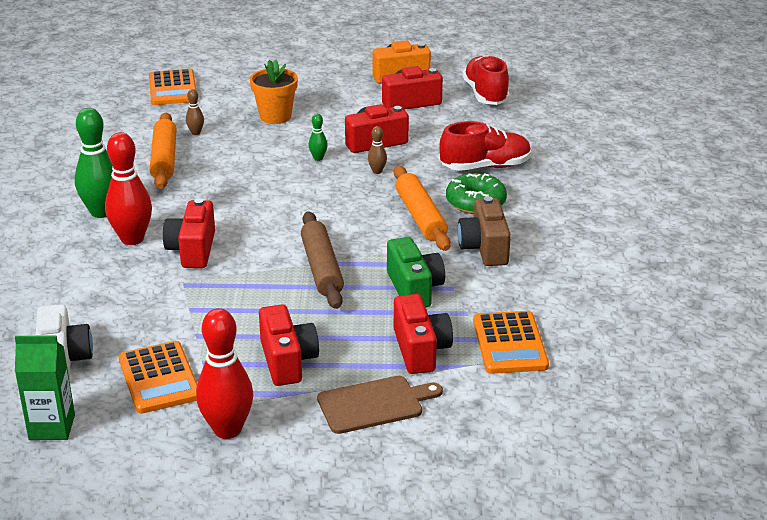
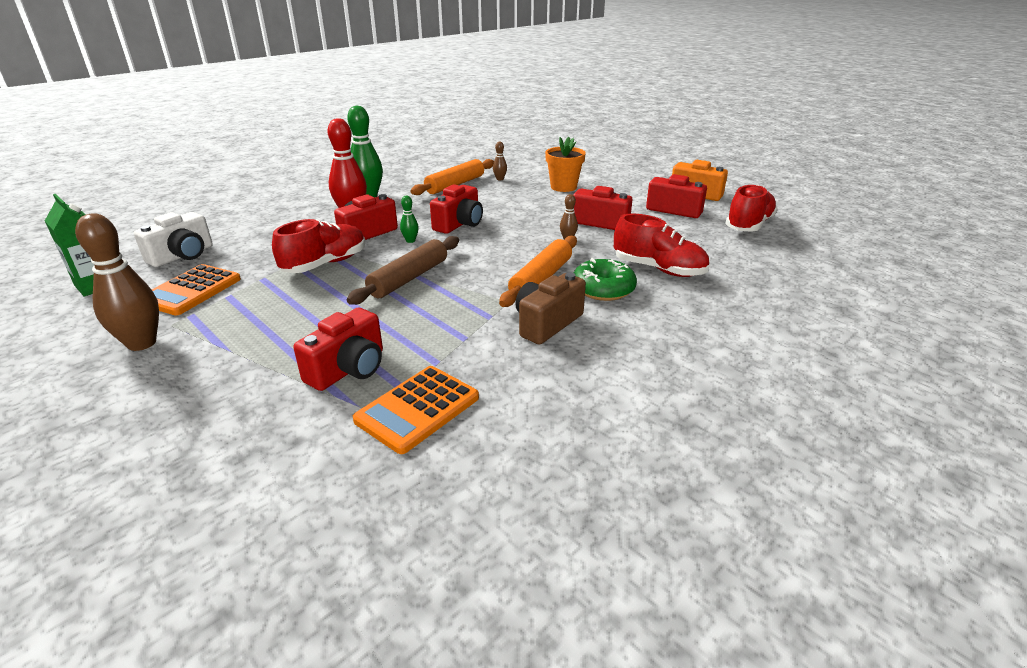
camera: 45 degrees right, 0 degrees up
(172, 88) = (532, 156): orange calculator -> none
(223, 294) = (325, 264): none -> red shoe
(227, 429) = (142, 343): red bowling pin -> brown bowling pin
(287, 361) = (264, 322): red camera -> red camera (459, 224)
(318, 158) = (544, 217): green bowling pin -> green bowling pin (410, 241)
(374, 404) = (238, 387): brown cutting board -> none
(414, 289) = (437, 323): green camera -> none

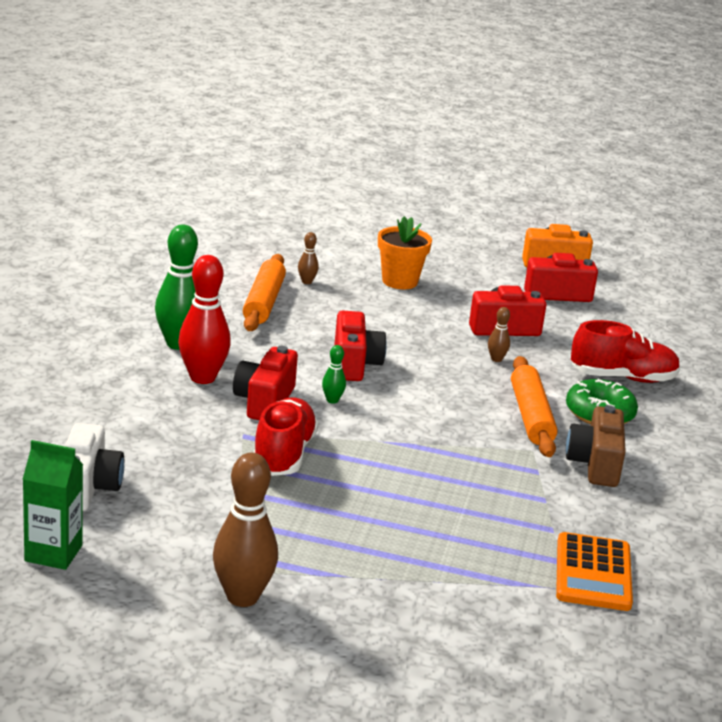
camera: 35 degrees left, 5 degrees down
(191, 290) = (185, 527): orange calculator -> none
(349, 369) = (487, 558): red camera -> none
(409, 278) = (401, 449): brown rolling pin -> none
(748, 225) = (646, 301): red shoe -> none

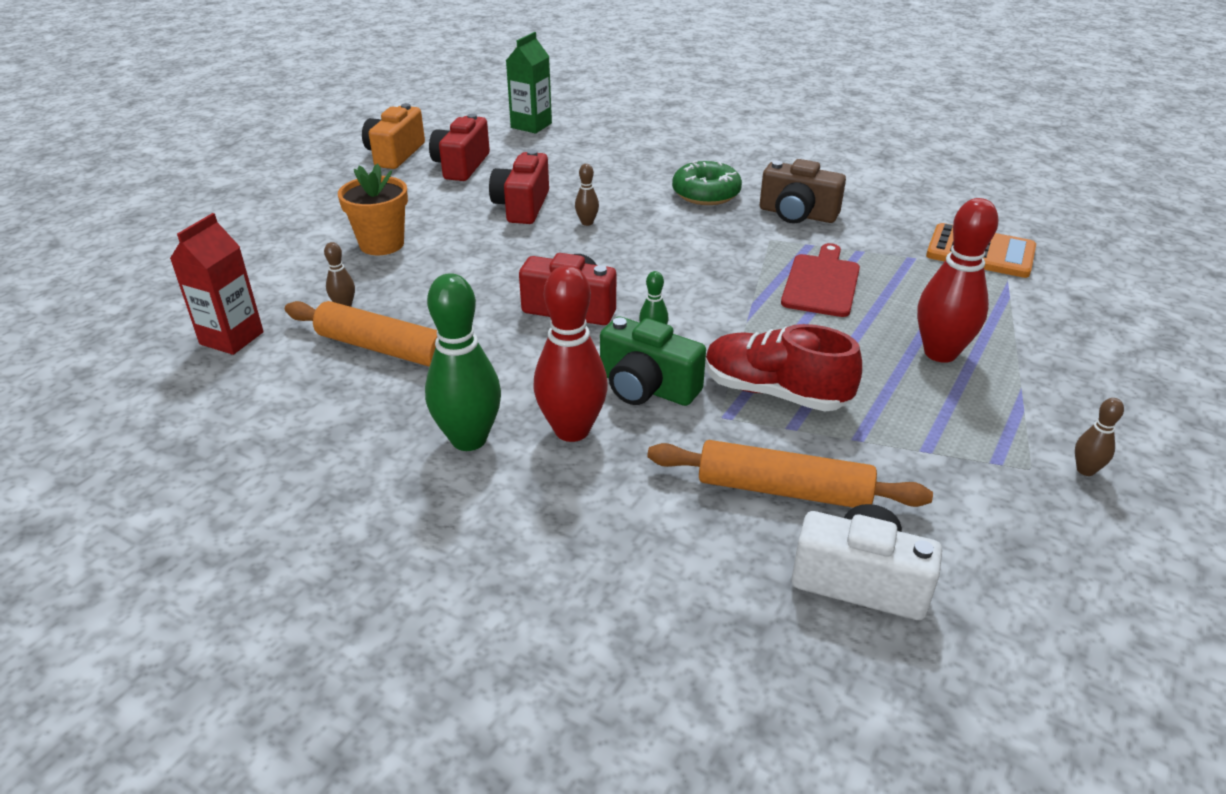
camera: 70 degrees left, 10 degrees up
(53, 553) = (1035, 637): green carton -> green carton (531, 125)
(242, 597) = (1085, 470): brown bowling pin -> brown bowling pin, size x0.46
(249, 253) = (232, 338): none -> red carton
(264, 401) = (646, 388): red camera -> green camera
(382, 536) = (940, 353): none -> red bowling pin
(466, 477) = (821, 283): none -> red cutting board
(531, 416) = (706, 227): orange rolling pin -> orange rolling pin (783, 490)
(623, 378) = (642, 170): red shoe -> none

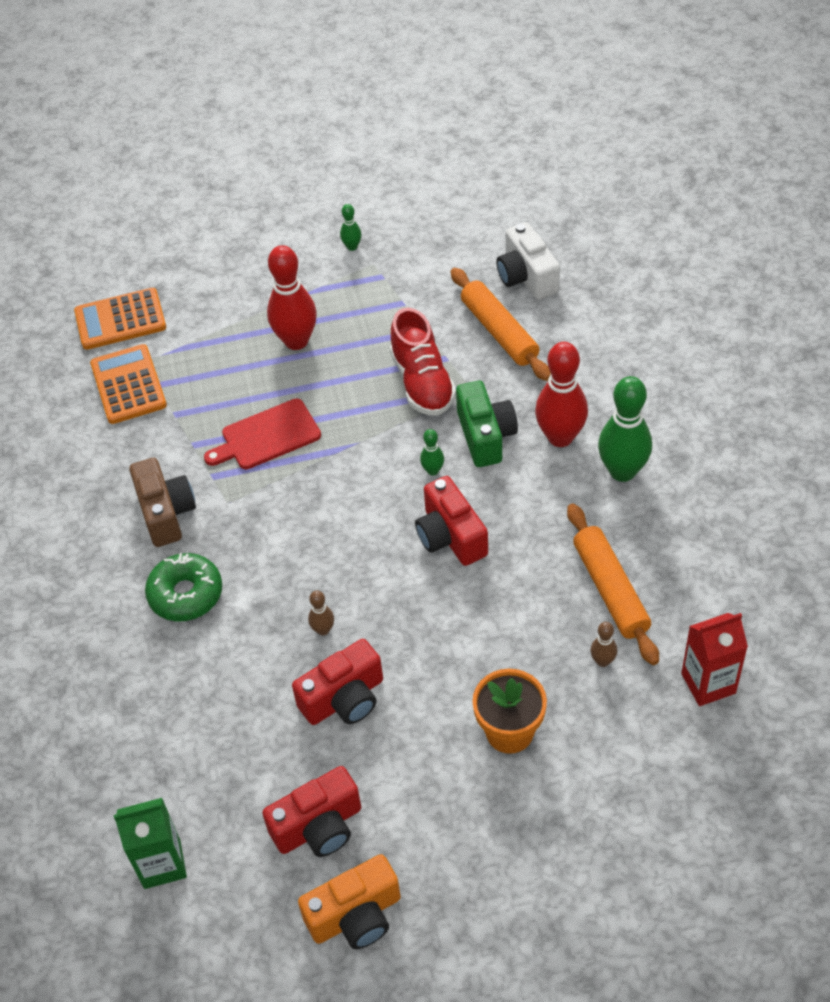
camera: 130 degrees left, 15 degrees up
(1085, 470) = (352, 247): brown bowling pin -> green bowling pin
(1089, 281) = (120, 320): none -> orange calculator

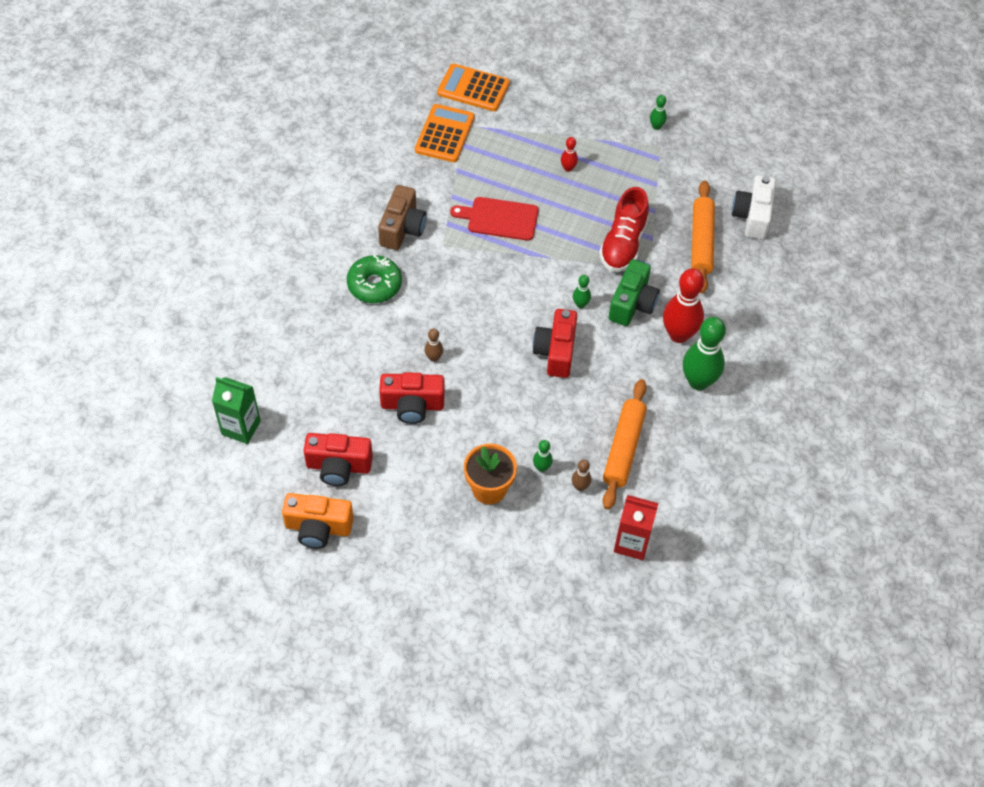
camera: 30 degrees right, 5 degrees up
(296, 341) = (568, 168): red bowling pin -> red bowling pin, size x0.46
(545, 669) = (542, 467): none -> green bowling pin

